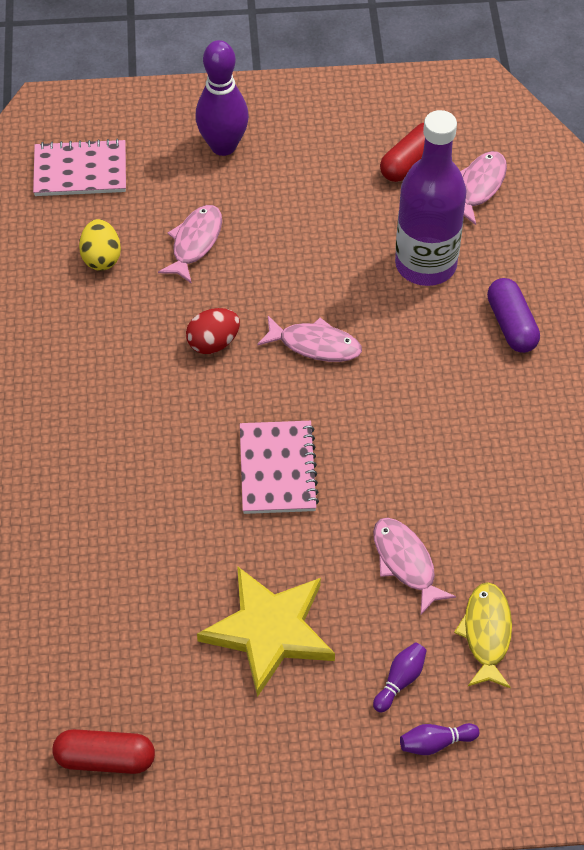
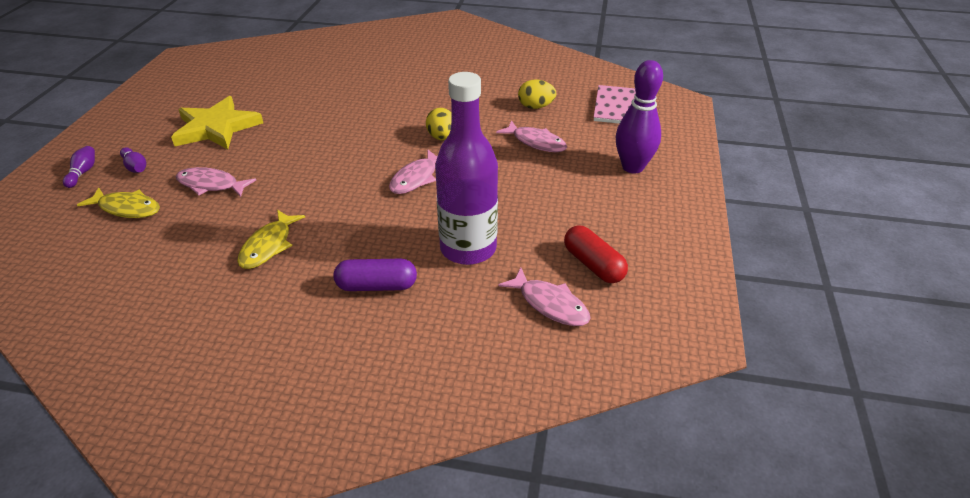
camera: 105 degrees right, 15 degrees down
(105, 759) = (197, 73): red capsule -> none
(213, 343) = (442, 138): red egg -> yellow egg
(277, 469) = (324, 147): pink notebook -> none
(405, 563) = (211, 185): pink fish -> pink fish turned 150 degrees counterclockwise
(492, 445) = (268, 246): none -> yellow fish

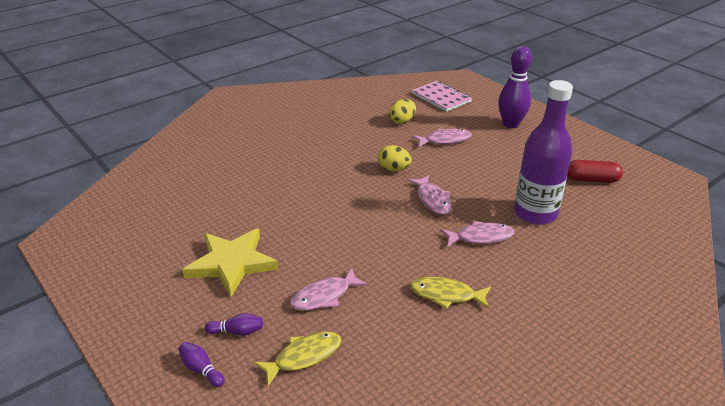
camera: 50 degrees left, 5 degrees down
(268, 246) = (446, 295): yellow fish -> yellow fish turned 135 degrees clockwise
(377, 286) = (541, 264): purple capsule -> none
(550, 304) = (615, 209): pink fish -> pink fish (480, 237)

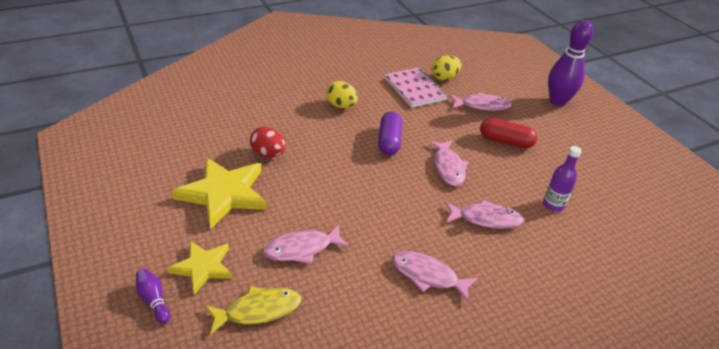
camera: 10 degrees right, 5 degrees up
(237, 331) = (203, 267): purple bowling pin -> yellow star
(260, 220) = (268, 154): none -> red egg
(371, 187) = (389, 141): none -> purple capsule
(394, 169) = (419, 127): yellow egg -> yellow egg (341, 105)
(441, 98) = (493, 60): pink notebook -> pink notebook (414, 89)
(446, 295) = (428, 275): yellow fish -> pink fish
(535, 213) = (553, 205): purple bottle -> purple bottle, size x0.47
(591, 180) = (627, 179): red capsule -> red capsule (505, 141)

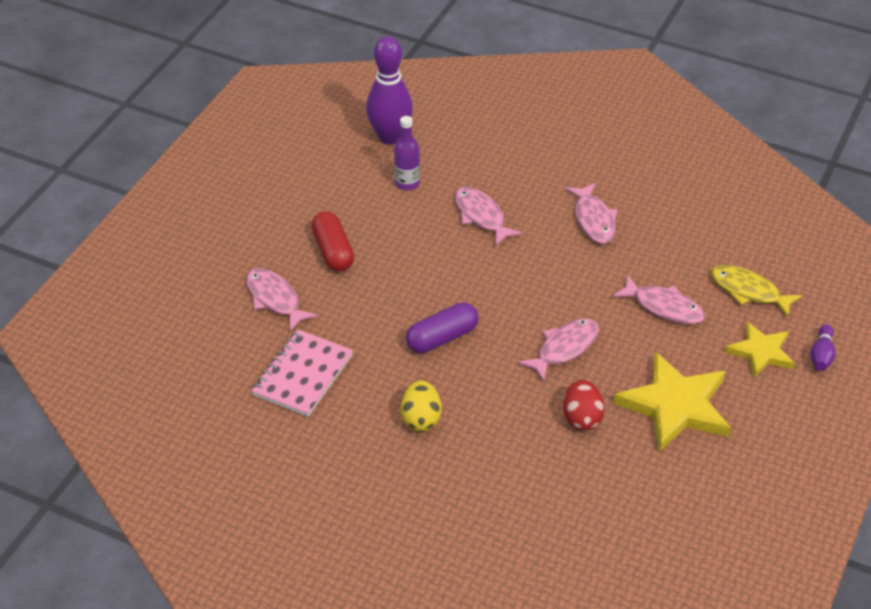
camera: 125 degrees left, 5 degrees up
(444, 78) = (240, 362): yellow egg -> none
(448, 167) = (433, 273): pink fish -> pink fish (564, 348)
(557, 101) = (190, 242): purple bowling pin -> purple bowling pin (390, 137)

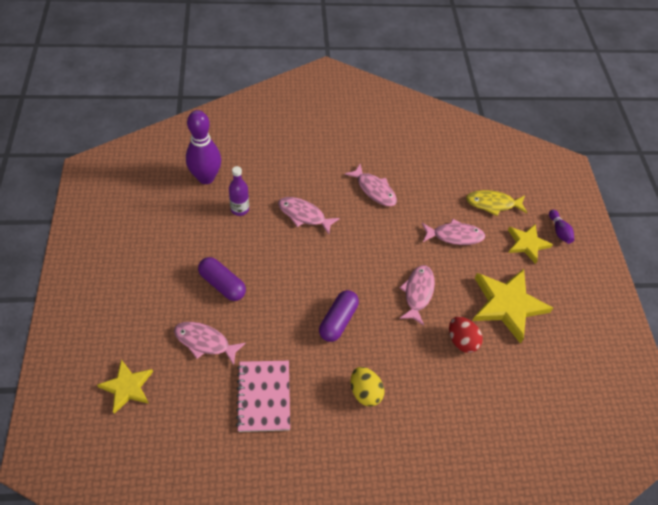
camera: 35 degrees left, 10 degrees up
(166, 308) = (127, 387): none -> yellow star
(333, 251) = (222, 284): red capsule -> purple capsule

